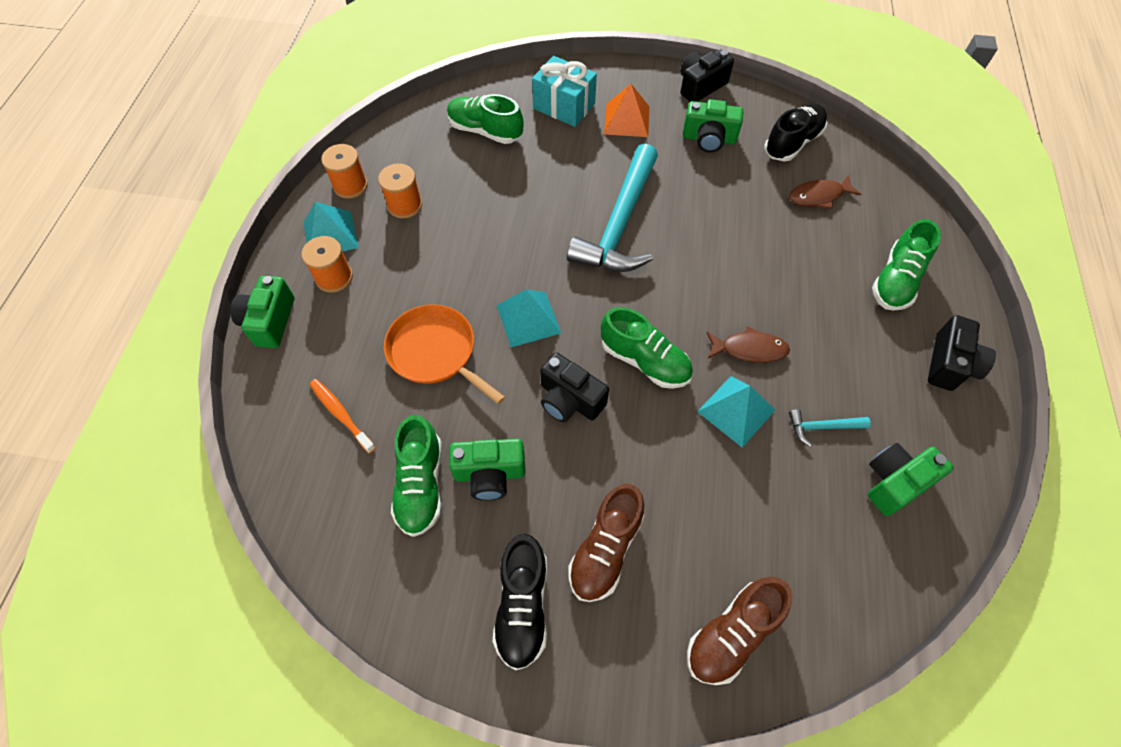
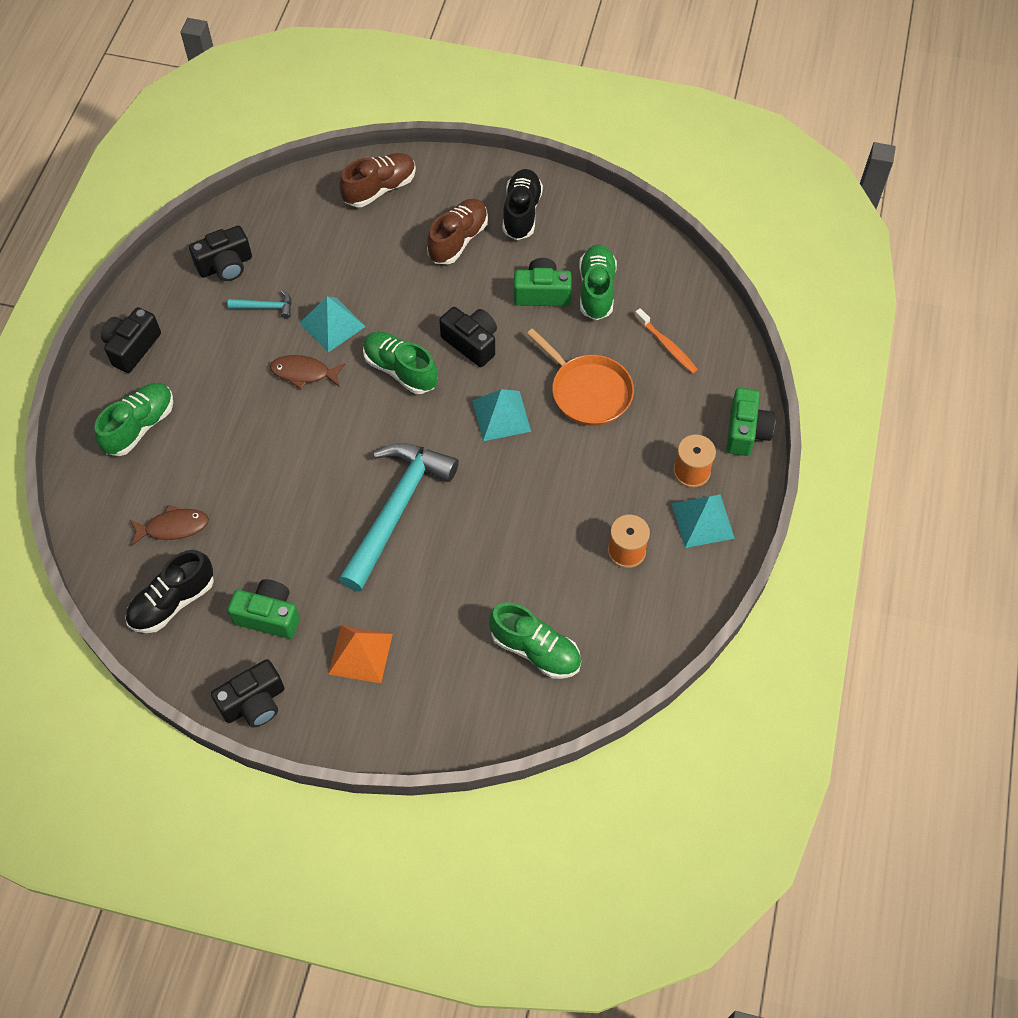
camera: 175 degrees left, 0 degrees up
(350, 186) = (690, 582): orange spool -> none
(564, 106) = (435, 682): turquoise gift -> none
(895, 482) = (225, 265): green camera -> black camera

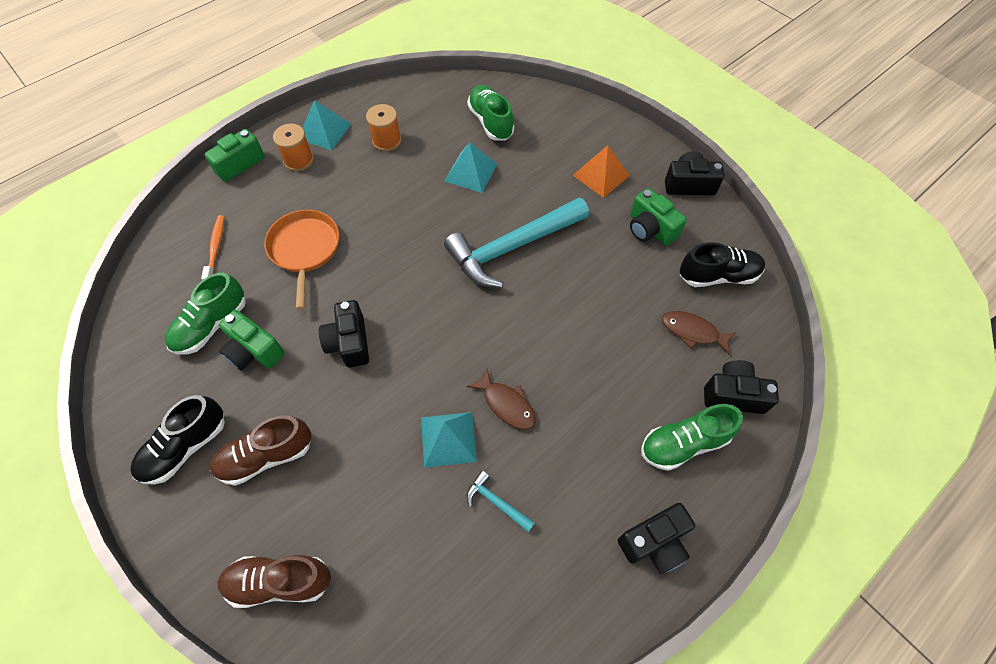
camera: 145 degrees left, 0 degrees up
(225, 265) = (505, 588): black camera -> black camera (733, 395)
(400, 370) = (424, 355): green shoe -> none
(501, 416) = (382, 269): turquoise pyramid -> turquoise pyramid (471, 172)

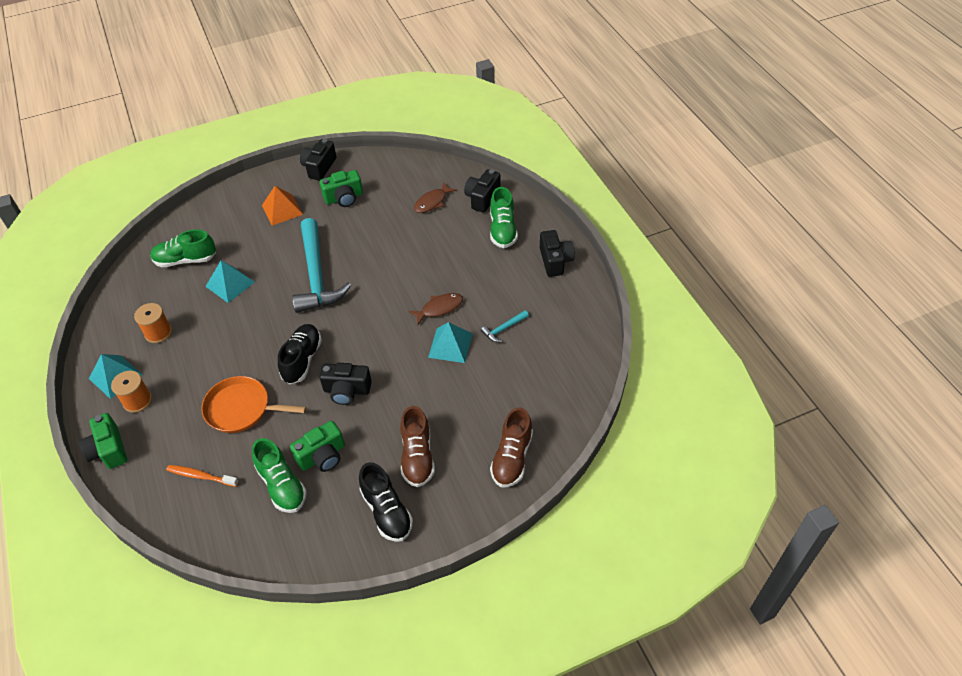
camera: 70 degrees left, 10 degrees down
(718, 276) = (399, 177): black shoe -> black shoe (302, 360)

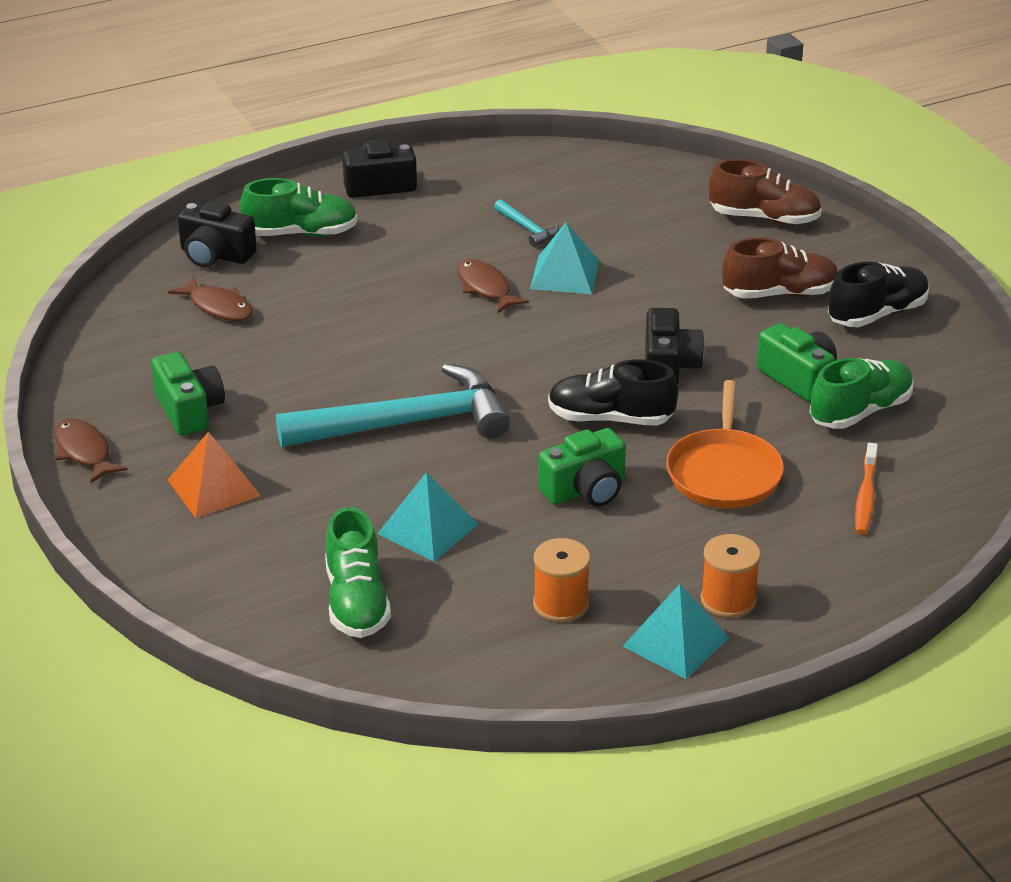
camera: 95 degrees left, 15 degrees down
(108, 450) = (841, 614): green camera -> green camera (585, 490)
(319, 167) = (84, 452): black camera -> brown fish

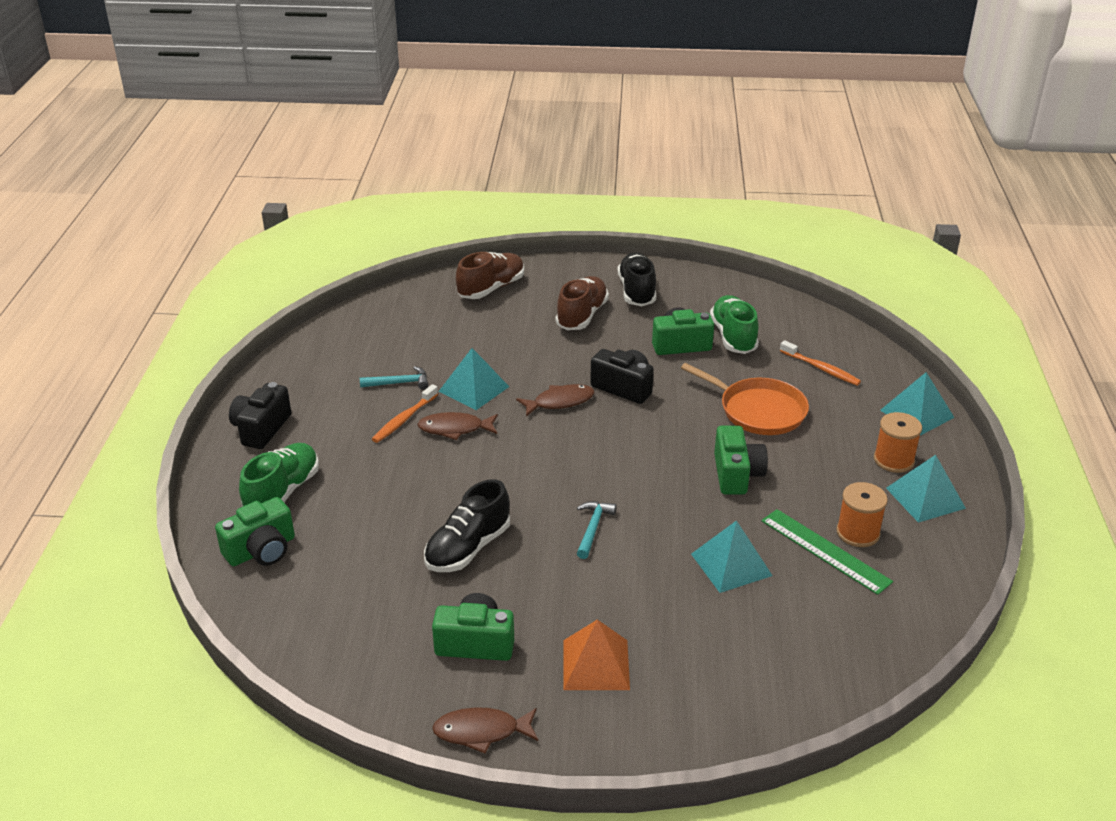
camera: 60 degrees left, 0 degrees up
(215, 255) = (261, 550): black camera -> green camera
(218, 307) = (341, 575): brown fish -> brown fish (560, 402)
(356, 602) = (797, 633): green shoe -> none
(406, 424) = (593, 528): turquoise hammer -> turquoise hammer, size x0.41
(471, 254) = (404, 419): none -> orange toothbrush
(507, 588) = (825, 551): none -> green ruler
(610, 418) = (663, 433): black shoe -> black shoe (468, 548)
(848, 597) = (917, 413): none -> turquoise pyramid

